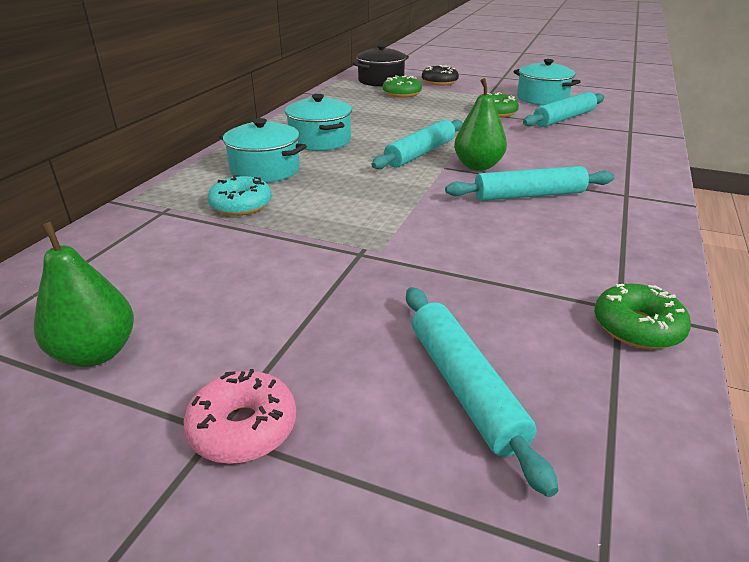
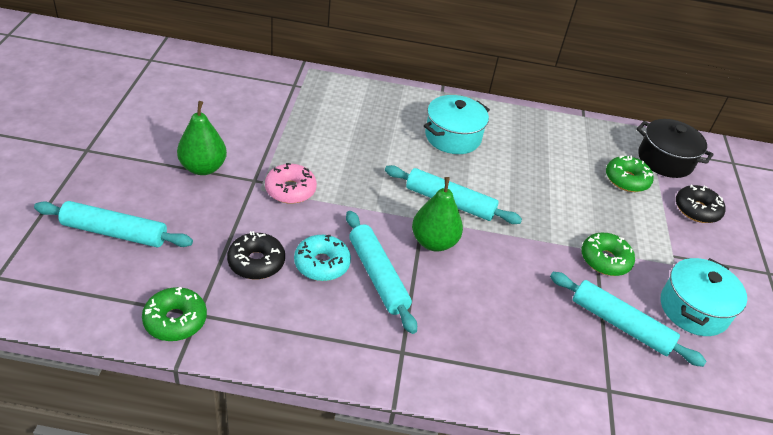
camera: 70 degrees right, 10 degrees up
(96, 352) = (143, 100): green pear -> green pear (203, 168)
(241, 205) = (312, 116): turquoise donut -> turquoise donut (322, 264)
(243, 427) = (88, 157): pink donut -> pink donut (290, 190)
(265, 170) = (377, 116): turquoise pot -> none
(464, 387) = (115, 232): turquoise rolling pin -> turquoise rolling pin turned 45 degrees clockwise
(518, 261) = (256, 262): none -> black donut

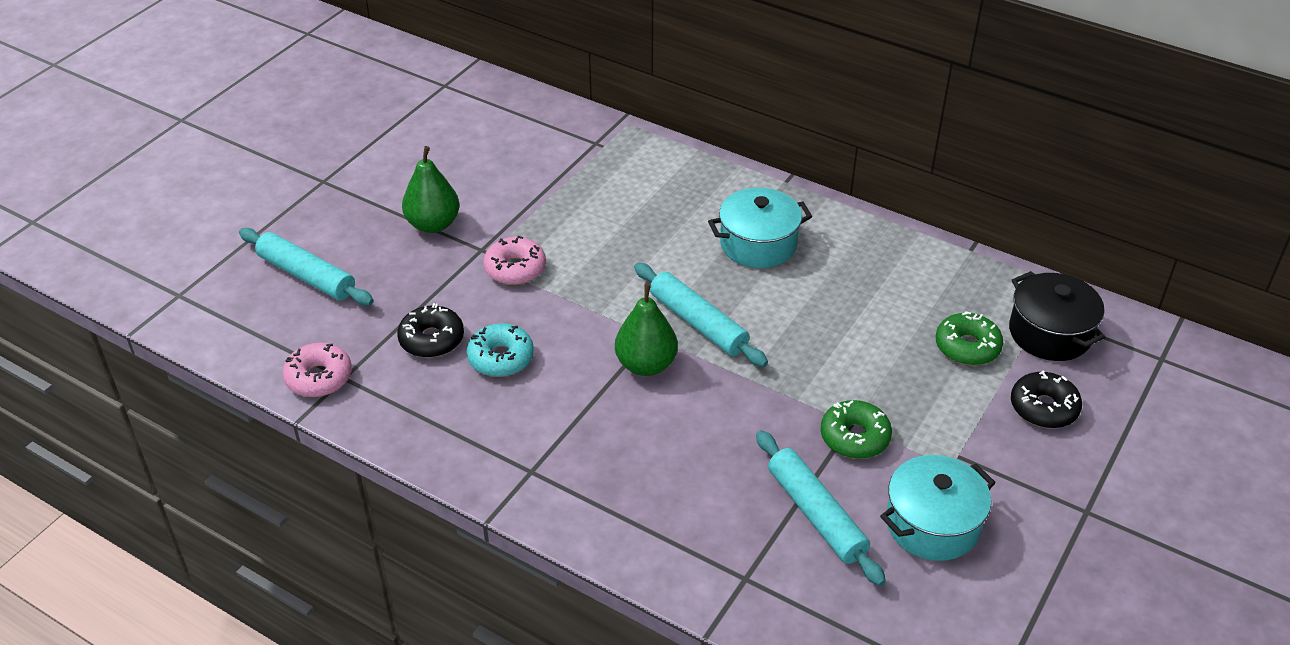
camera: 30 degrees right, 0 degrees up
(175, 320) = (319, 378): green donut -> pink donut
(377, 276) = (555, 386): turquoise rolling pin -> none

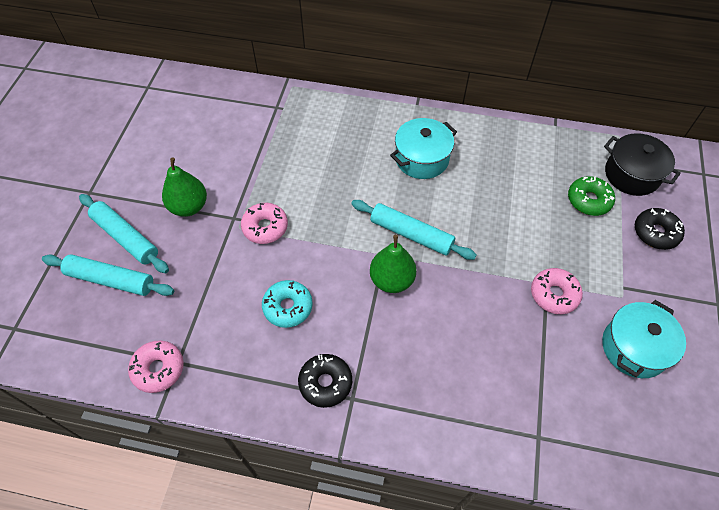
camera: 20 degrees left, 15 degrees up
(431, 339) = (230, 307): black donut -> black donut (325, 383)
(816, 514) = (559, 366): turquoise rolling pin -> turquoise rolling pin (126, 237)
(854, 437) = (554, 294): green donut -> pink donut

